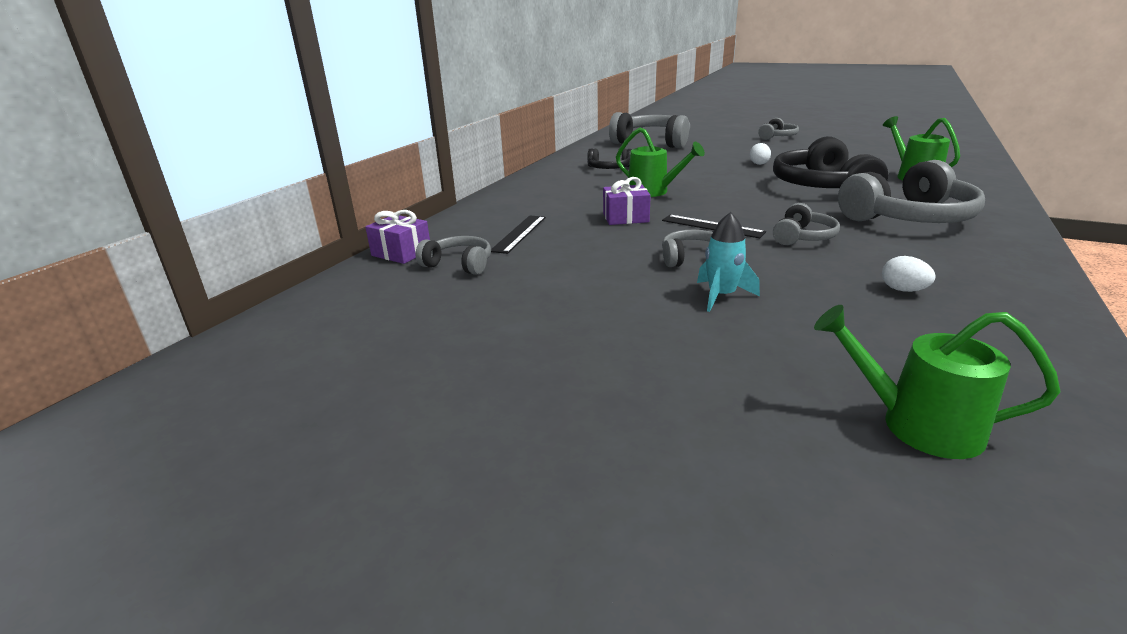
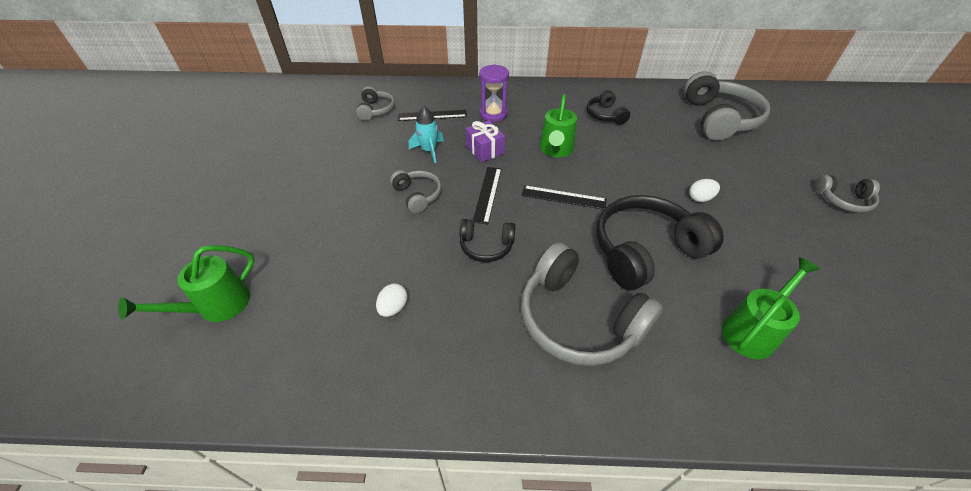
camera: 65 degrees right, 20 degrees up
(401, 253) = (386, 87): purple gift -> none
(554, 206) = (493, 114): none -> purple hourglass
(721, 296) = (359, 216): turquoise rocket -> turquoise rocket (429, 150)
(735, 199) = (563, 197): none -> black ruler
(802, 237) = (486, 246): grey headphones -> black headphones
(915, 425) = (216, 307): green watering can -> green watering can turned 135 degrees counterclockwise

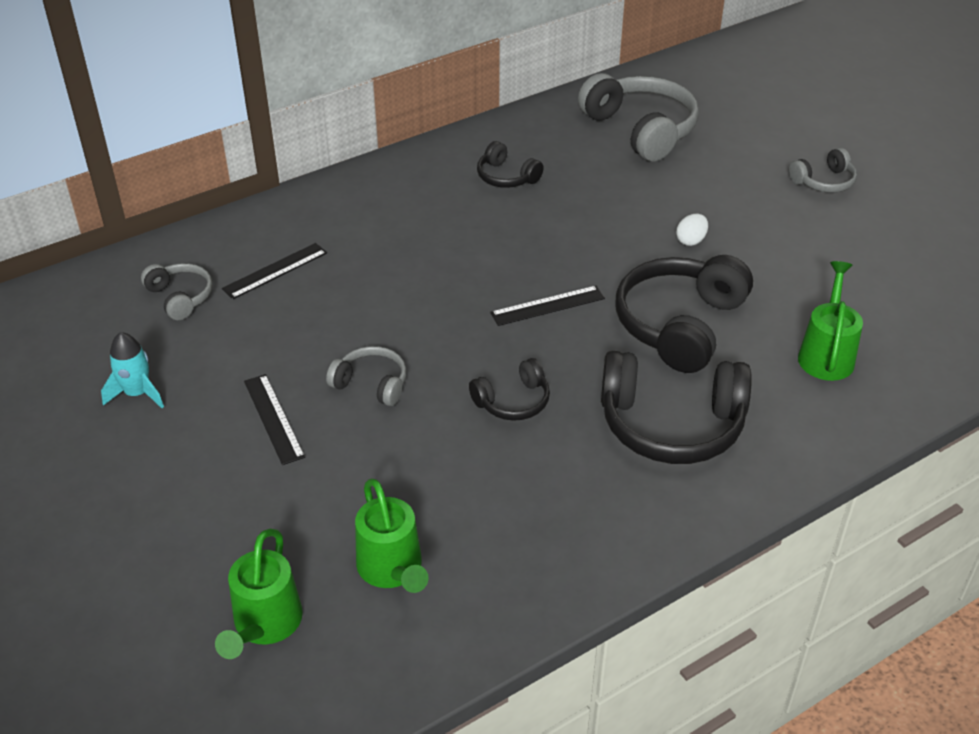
camera: 35 degrees left, 5 degrees down
(393, 308) = (476, 514): white egg -> none
(429, 150) = (324, 321): turquoise rocket -> turquoise rocket (137, 393)
(485, 150) = (398, 288): purple gift -> none
(487, 194) = (456, 342): black ruler -> black ruler (274, 418)
(493, 114) = (360, 234): purple hourglass -> none
(556, 150) = (487, 251): green watering can -> green watering can (393, 570)
(578, 319) = (671, 424): grey headphones -> black headphones

